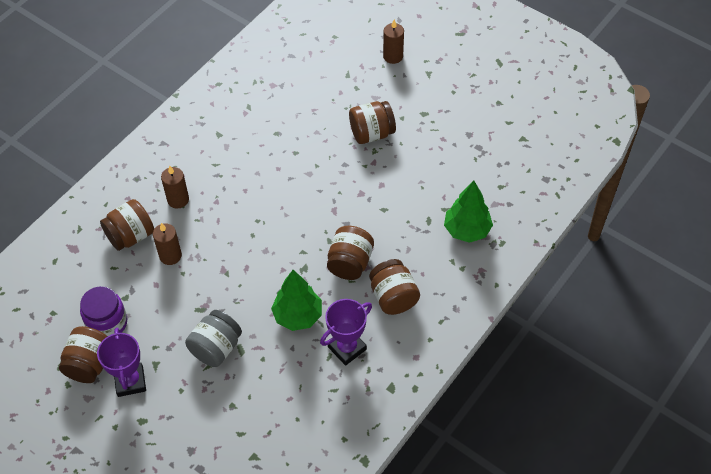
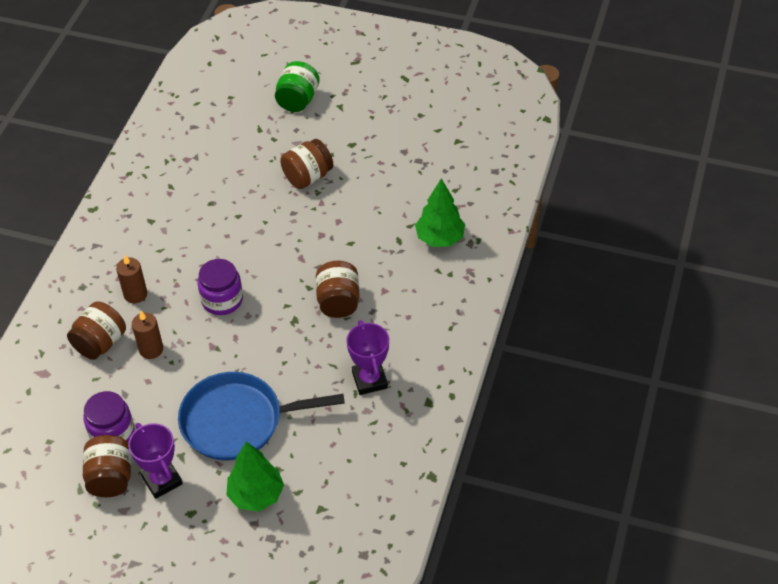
camera: 20 degrees left, 5 degrees down
(216, 348) = (237, 421): grey jar -> blue pan
(249, 228) = (222, 300): none -> purple jar
(298, 316) = (307, 366): green tree -> green tree (256, 495)
(347, 348) = (369, 380): purple trophy -> purple trophy turned 45 degrees counterclockwise
(393, 56) = (298, 100): brown candle -> green jar
(393, 297) = (395, 320): brown jar -> none

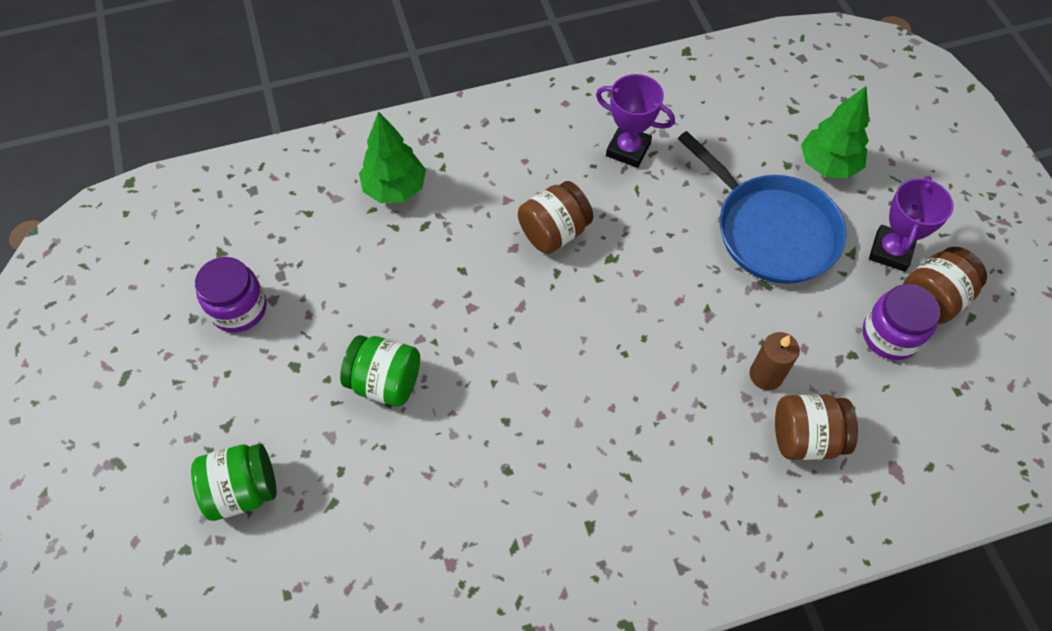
camera: 125 degrees left, 10 degrees up
(135, 294) = (711, 452): brown candle -> none
(222, 300) = (642, 348): purple jar -> purple jar (239, 308)
(308, 177) = (385, 382): brown jar -> green jar
(369, 380) = (628, 149): purple trophy -> purple trophy turned 75 degrees clockwise

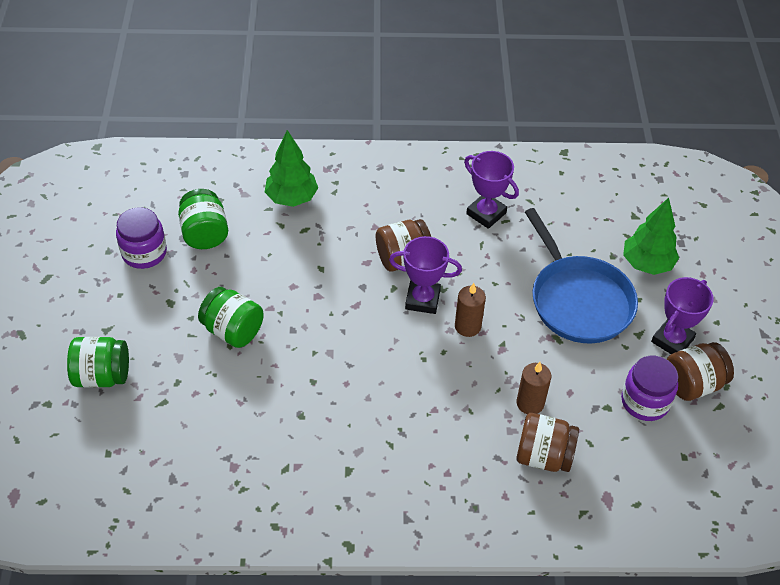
camera: 15 degrees right, 10 degrees down
(305, 263) = (205, 234): none -> green jar
(596, 278) = (422, 300): none -> purple trophy
(660, 298) = (467, 326): none -> brown candle

